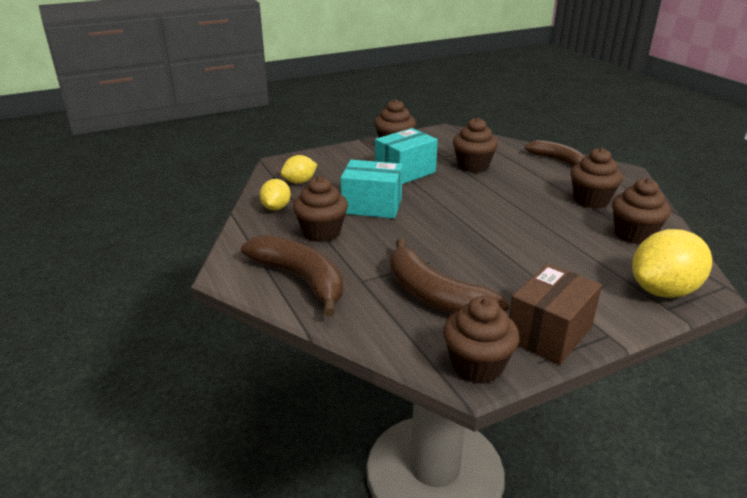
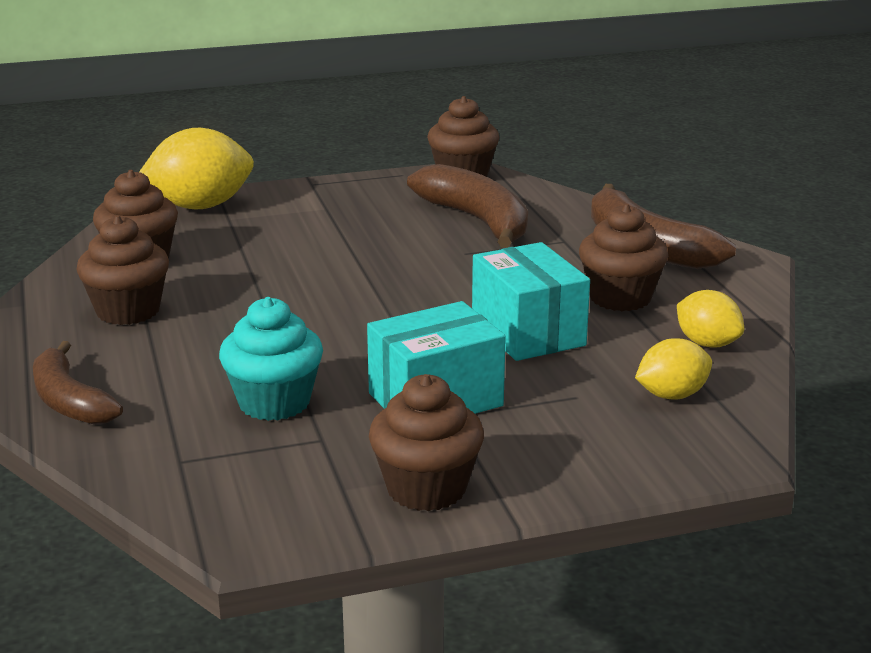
camera: 170 degrees left, 5 degrees down
(276, 208) = (707, 343): yellow lemon -> yellow lemon turned 60 degrees counterclockwise
(372, 206) = (528, 332): turquoise box -> turquoise box turned 45 degrees clockwise
(473, 166) = (274, 402): brown cupcake -> turquoise cupcake
(549, 333) = (372, 187): brown box -> none

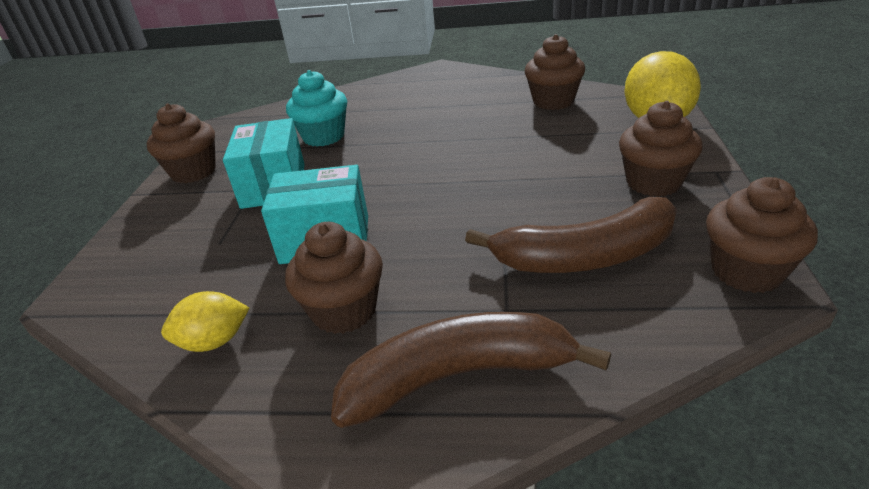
camera: 115 degrees right, 10 degrees up
(69, 401) = (377, 89): brown banana -> none
(128, 311) = (473, 99): brown cupcake -> brown cupcake (653, 182)
(671, 395) = (169, 289): yellow lemon -> none

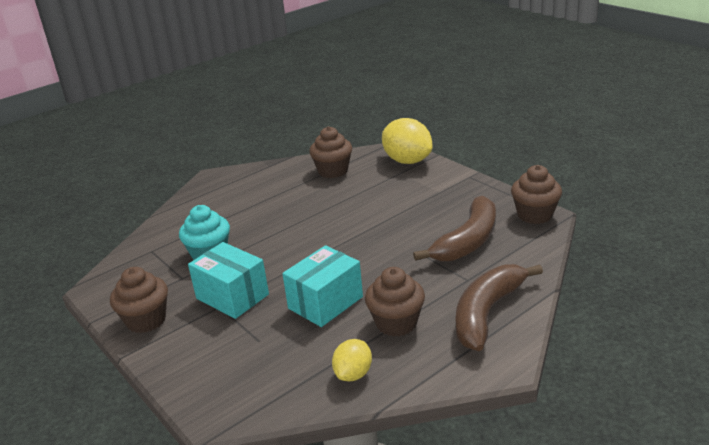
camera: 45 degrees left, 5 degrees down
(653, 182) = (450, 194): brown cupcake -> none

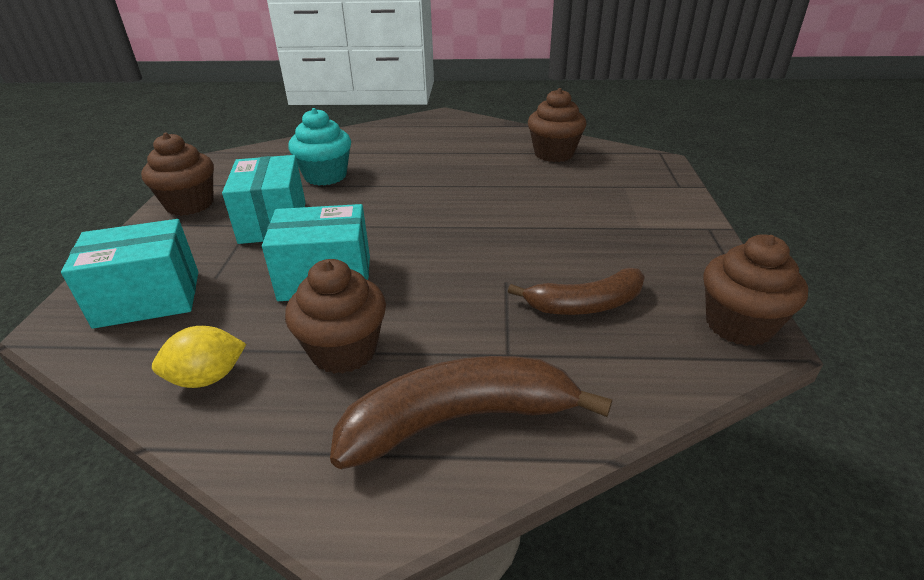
camera: 40 degrees right, 5 degrees up
(242, 372) = (148, 298): none -> turquoise box
(407, 161) = (652, 177): yellow lemon -> none
(468, 241) = (585, 305): brown banana -> brown banana, size x0.67

